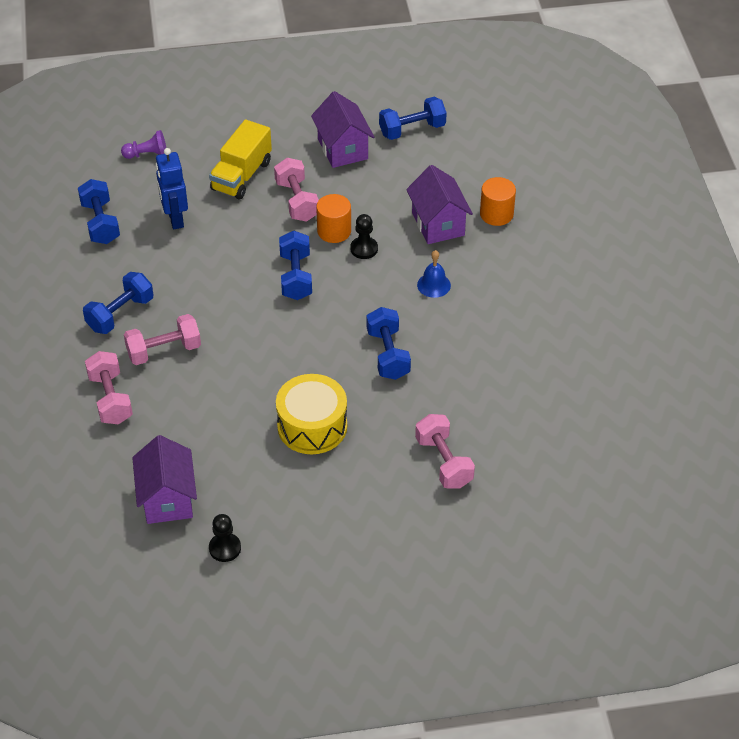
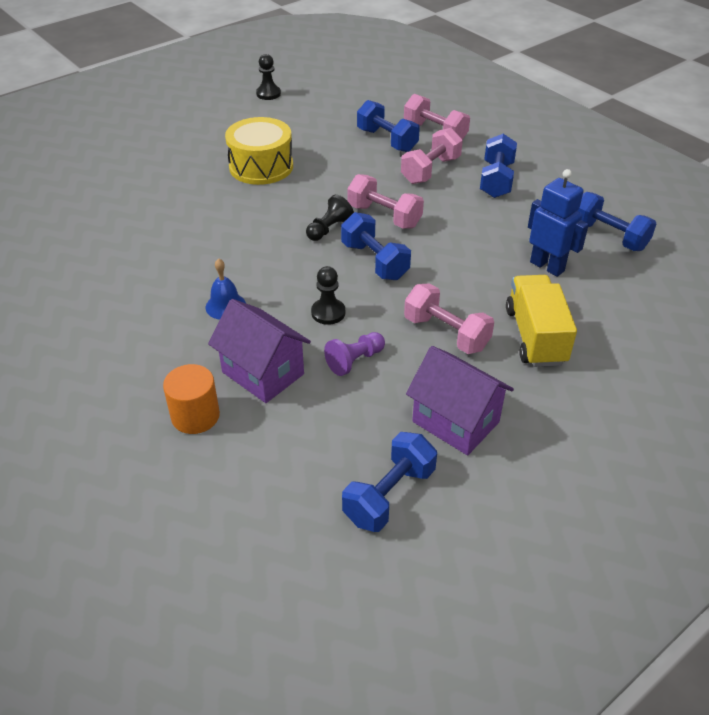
camera: 150 degrees right, 5 degrees down
(147, 154) = (659, 317): purple pawn -> purple pawn (355, 361)
(167, 499) = (332, 102): purple house -> none
(306, 323) = (329, 229): none -> black pawn
(334, 231) = (376, 318): orange cylinder -> none
(388, 354) = (232, 232): blue dumbbell -> blue dumbbell (387, 140)
(444, 462) = (133, 180): pink dumbbell -> pink dumbbell (384, 216)

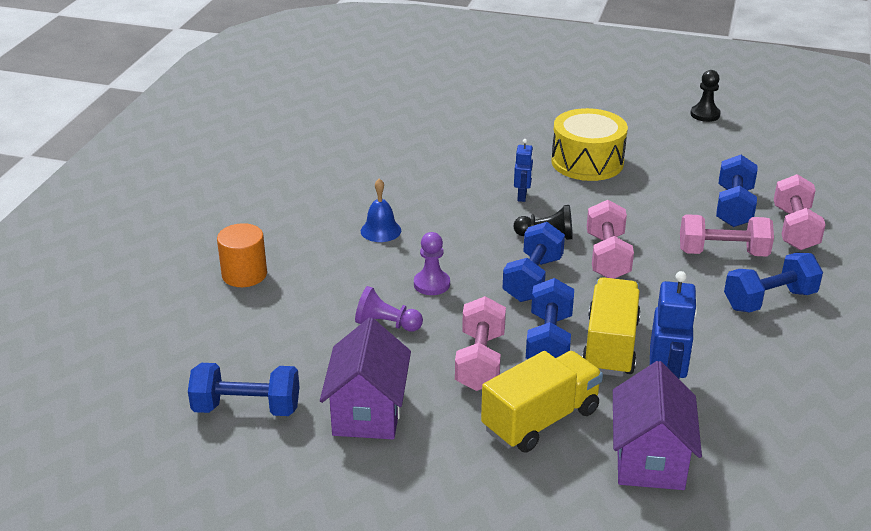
camera: 55 degrees right, 10 degrees down
(263, 373) = (322, 284): purple house -> purple house (650, 460)
(267, 215) = (522, 196): none -> blue robot
(328, 313) = (431, 284): black pawn -> purple pawn
(483, 265) = (610, 346): none -> yellow truck
(608, 236) = (780, 416): blue dumbbell -> blue dumbbell (549, 341)

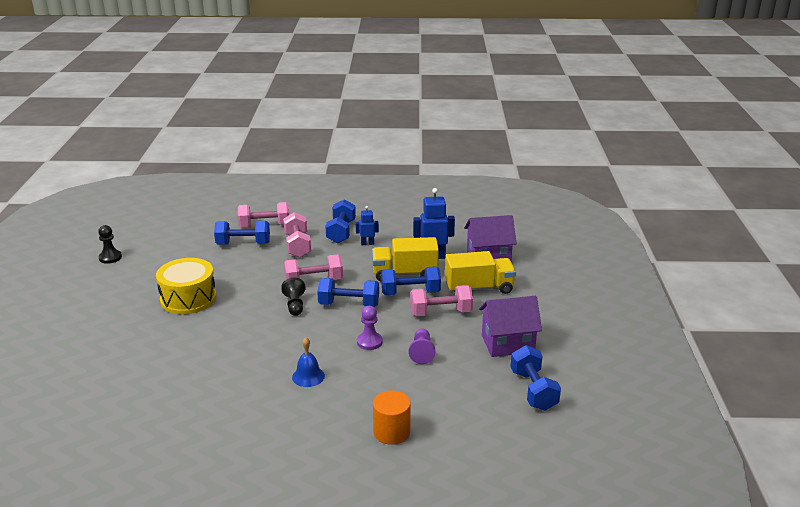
camera: 105 degrees left, 5 degrees down
(522, 196) = (244, 320): blue robot -> blue robot (367, 243)
(540, 420) = (479, 288): yellow truck -> yellow truck turned 135 degrees clockwise
(769, 300) = (341, 232): blue dumbbell -> blue dumbbell turned 45 degrees clockwise

